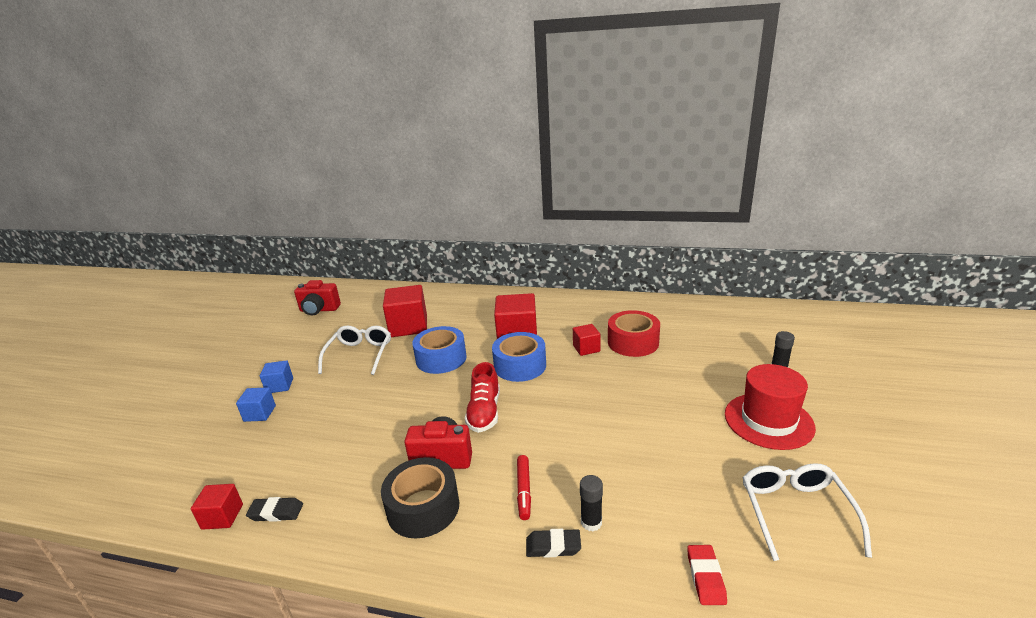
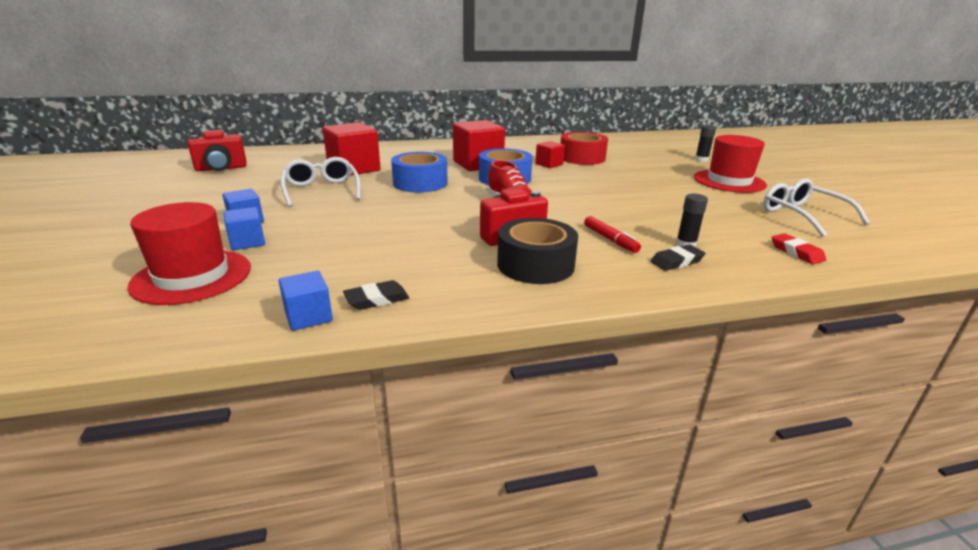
camera: 30 degrees left, 0 degrees up
(200, 446) = (192, 276): none -> red hat
(222, 517) = (308, 316): red cube -> blue cube

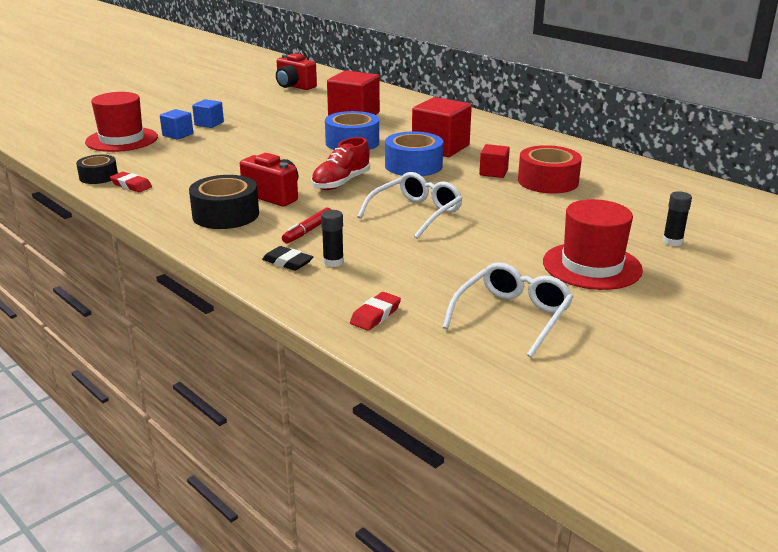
camera: 60 degrees right, 0 degrees up
(308, 316) = (98, 176): blue cube -> black tape
(322, 190) = (290, 122): white glasses -> white glasses (415, 213)
(377, 299) = (131, 185): black eraser -> red eraser

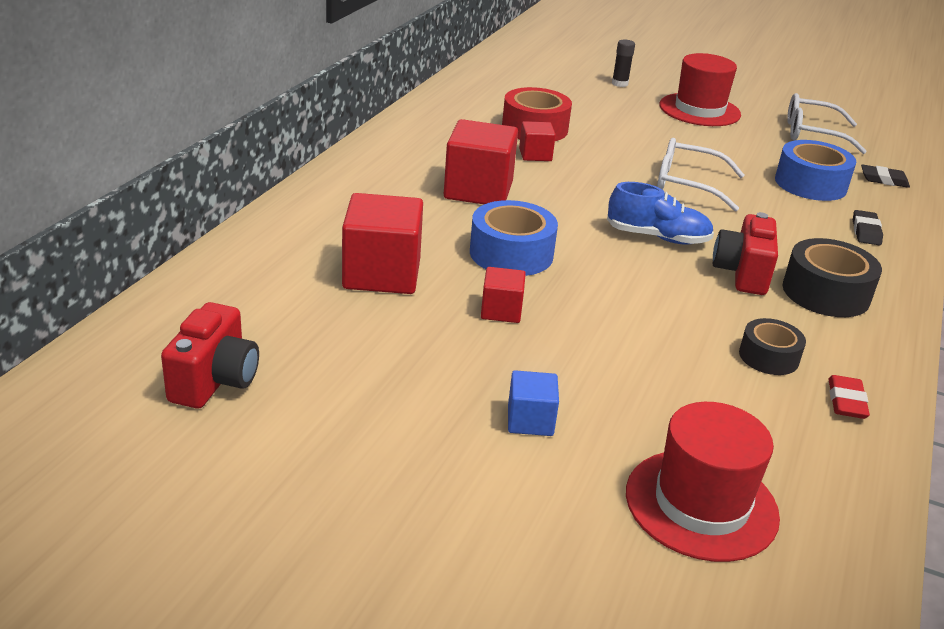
camera: 115 degrees left, 5 degrees up
(98, 176) = (860, 451): black tape -> black tape (768, 357)
(178, 135) = (616, 438): blue cube -> none
(296, 132) = (501, 311): none -> red cube
(308, 231) = (796, 234): red marker -> none
(333, 262) = (834, 210): black glue stick -> none
(341, 183) = (657, 237): red shoe -> blue shoe
(375, 315) = (884, 180): red eraser -> black eraser
(413, 165) = (558, 200): blue tape -> blue tape (810, 184)

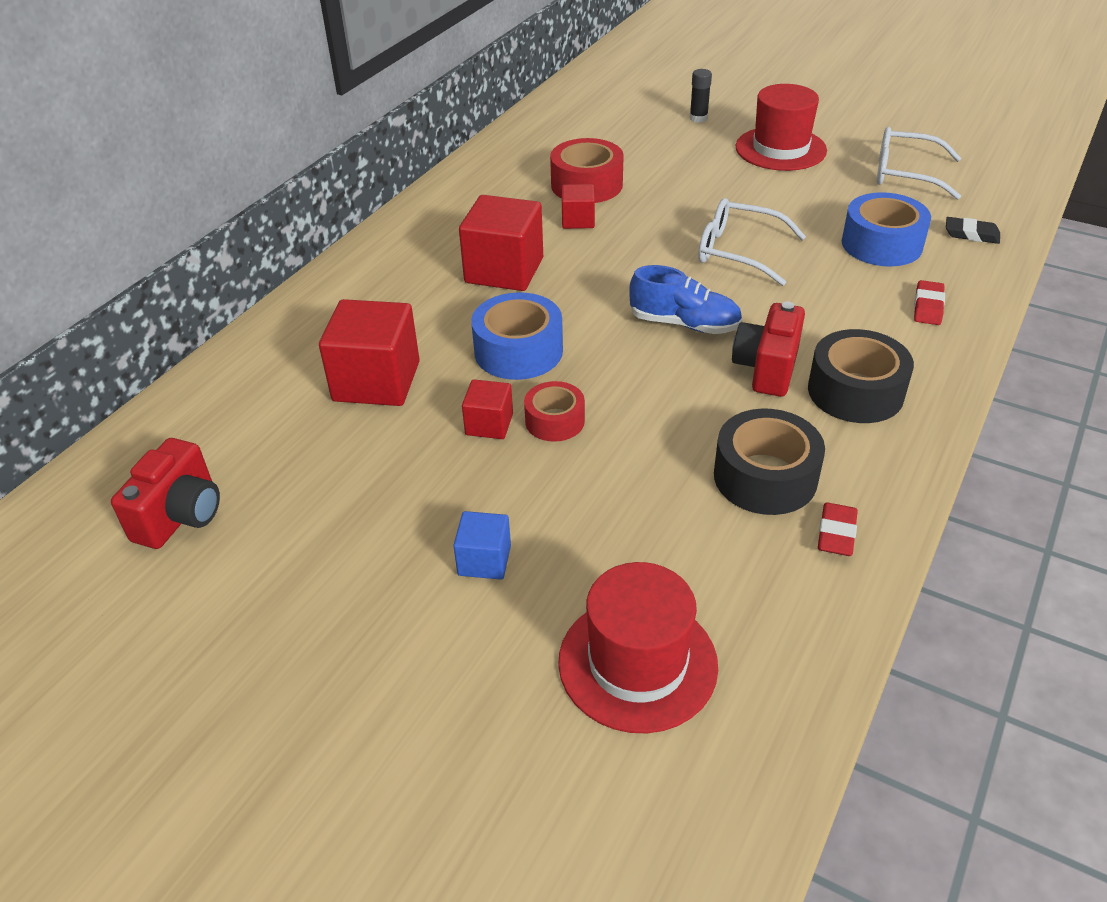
camera: 10 degrees right, 10 degrees up
(562, 309) = (554, 421): none -> red tape
(768, 357) = (765, 477): black tape -> black tape, size x1.61
(866, 231) = (928, 307): black eraser -> red eraser

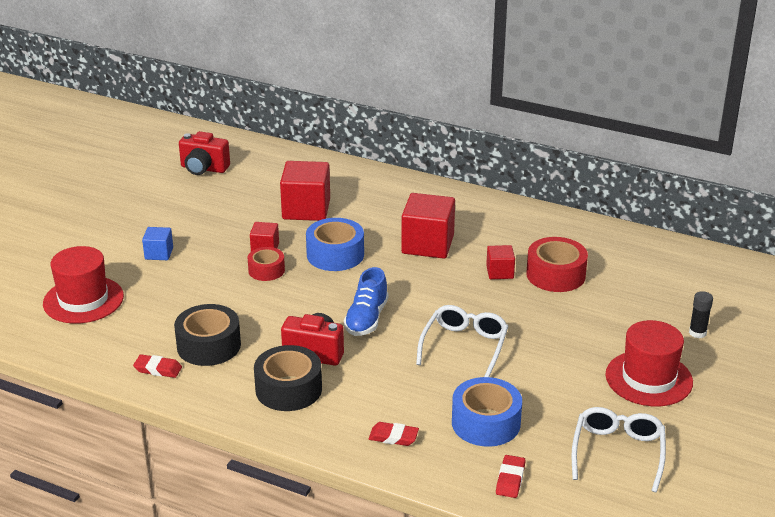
camera: 85 degrees right, 10 degrees down
(971, 234) = (510, 479): black eraser -> red eraser

